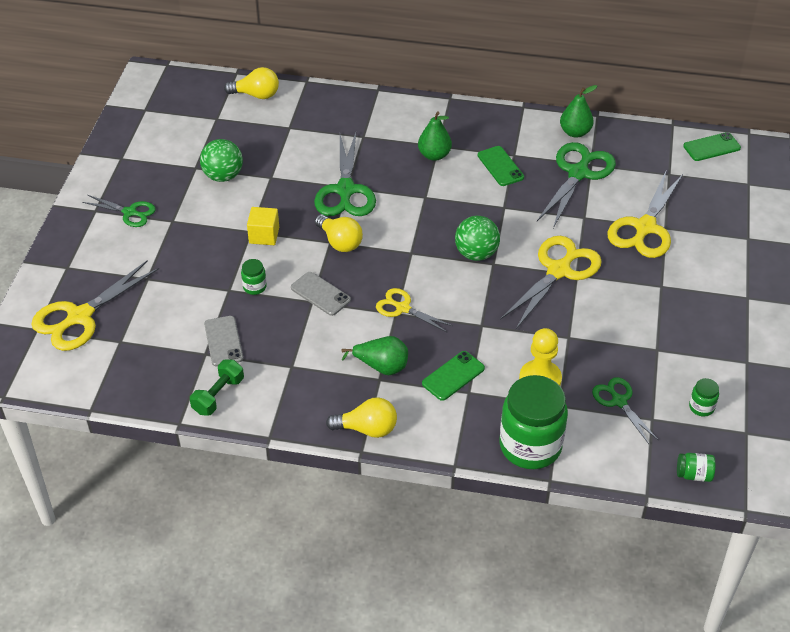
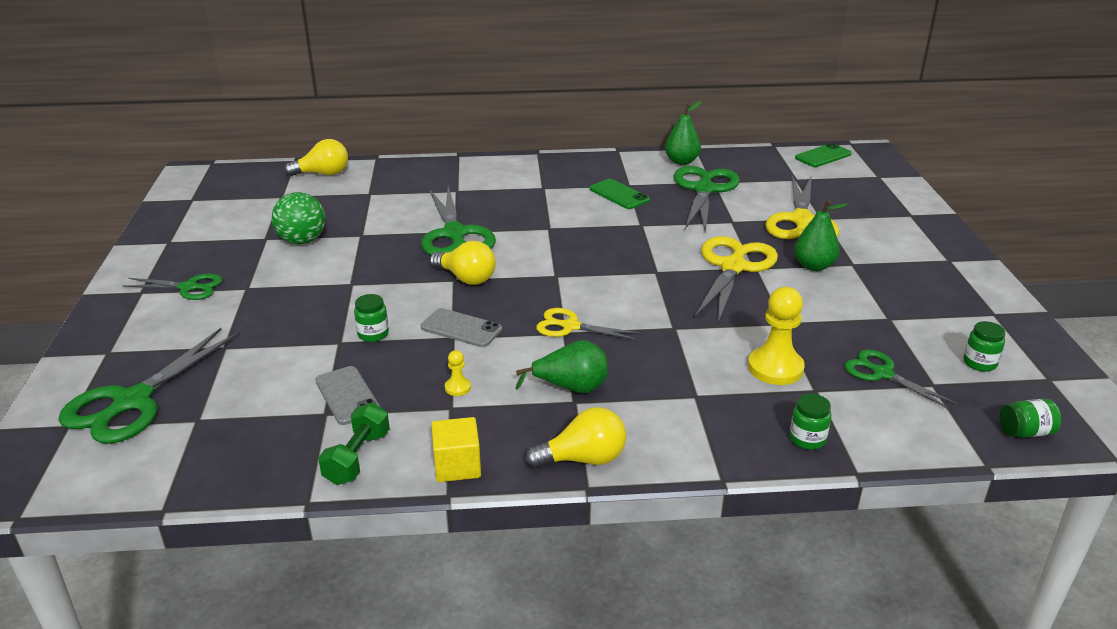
camera: 15 degrees left, 15 degrees down
(80, 317) = (133, 401): yellow scissors -> green scissors
(264, 235) = (369, 285): yellow cube -> yellow cube (457, 466)
(301, 350) = (458, 388): none -> yellow pawn
(434, 155) = (543, 195): green pear -> green pear (814, 266)
(453, 376) = (667, 382): green phone -> none
(476, 254) = (632, 266): green ball -> none
(530, 446) = (807, 439): green jar -> green jar, size x0.42

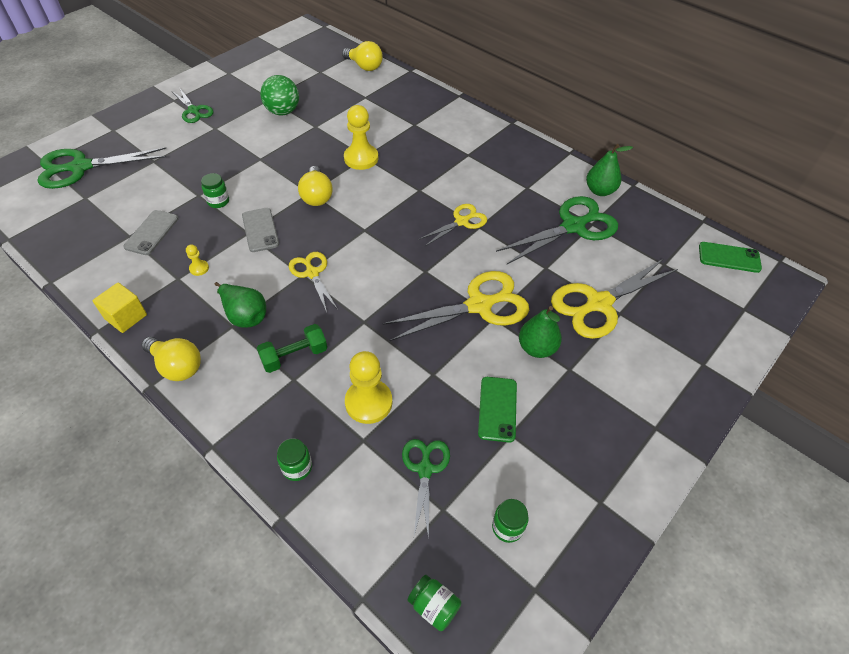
camera: 45 degrees right, 20 degrees up
(357, 458) = (101, 274): green dumbbell -> green dumbbell (294, 356)
(454, 234) = (361, 158): green scissors -> yellow pawn
(619, 195) = (506, 192): green phone -> green phone (497, 409)
(622, 229) = (461, 222): none -> yellow scissors

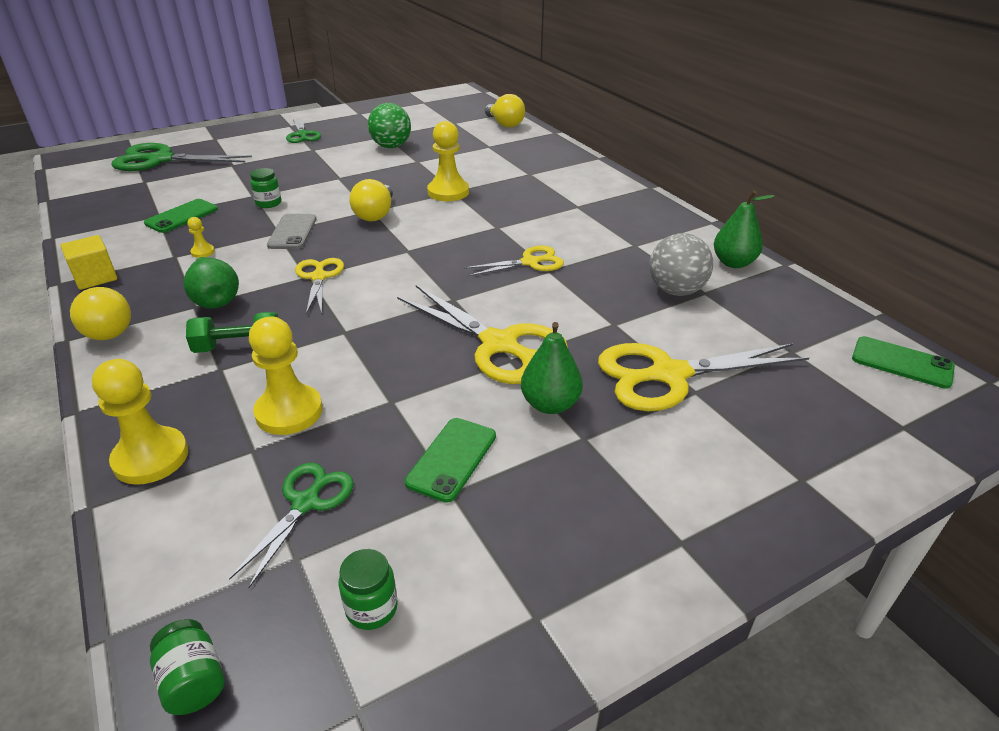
camera: 20 degrees right, 15 degrees down
(151, 232) = (182, 216): grey phone -> green phone
(297, 467) = (151, 458): green jar -> yellow pawn
(479, 305) = (499, 344): yellow scissors -> yellow scissors turned 45 degrees clockwise
(573, 226) = (676, 291): green scissors -> grey ball

